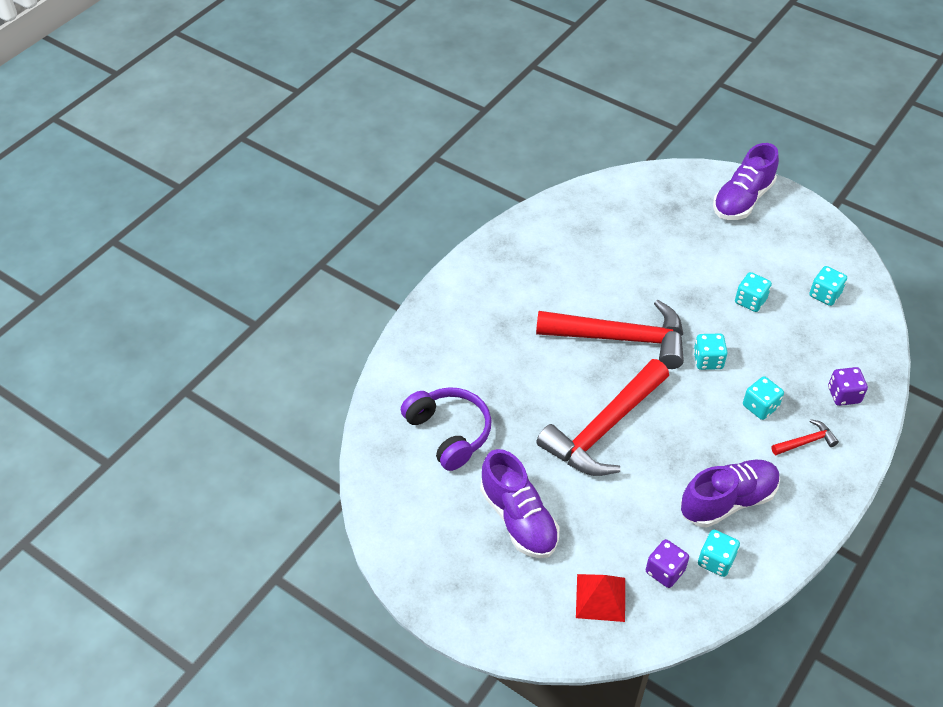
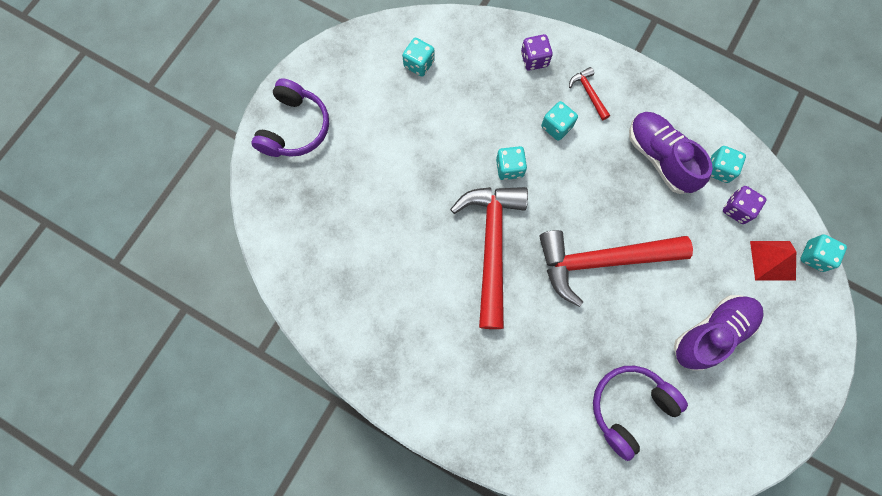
camera: 95 degrees left, 25 degrees up
(604, 429) = (601, 261): red hammer -> red hammer turned 135 degrees clockwise
(742, 200) = (295, 128): purple shoe -> purple headphones
(750, 301) = (432, 128): turquoise dice -> turquoise dice (814, 256)

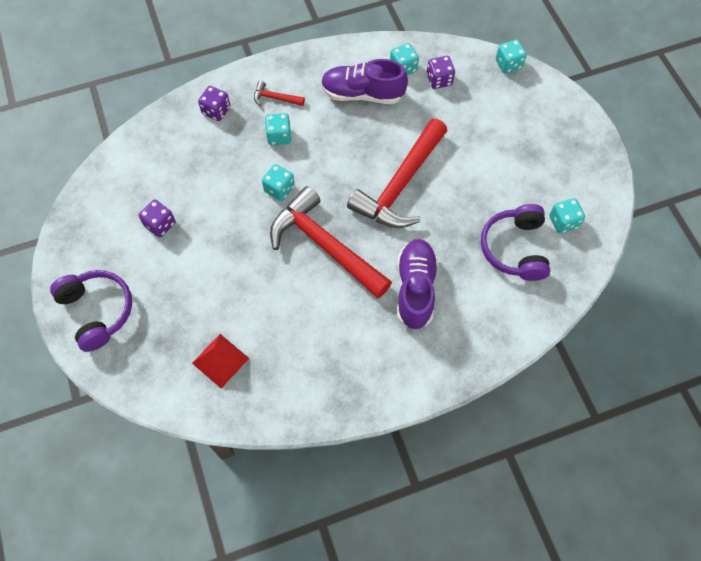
camera: 50 degrees left, 10 degrees down
(400, 108) = (160, 224): none -> purple dice
(419, 64) = (140, 185): turquoise dice -> turquoise dice (563, 222)
(711, 333) = (507, 160): purple shoe -> purple shoe (415, 289)
(772, 260) = (490, 88): red pyramid -> red pyramid (220, 360)

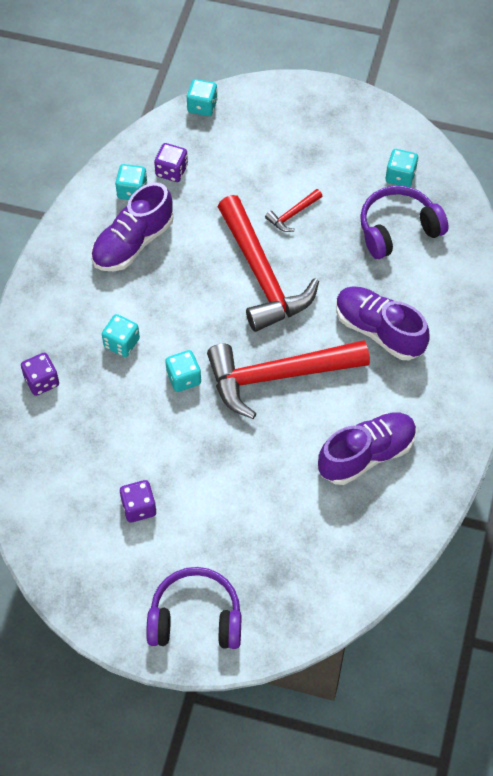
camera: 55 degrees left, 5 degrees down
(220, 360) = (332, 534): red pyramid -> none
(275, 98) = (72, 320): red hammer -> red hammer (292, 214)
(302, 344) = (366, 455): none -> purple shoe
(514, 248) = (398, 229): purple headphones -> purple headphones turned 120 degrees clockwise

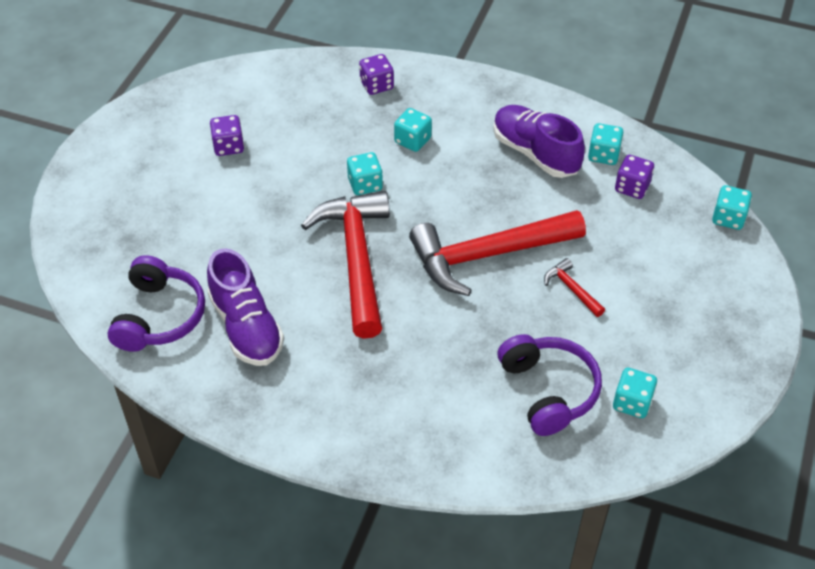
camera: 95 degrees right, 10 degrees down
(195, 618) = (106, 180): purple headphones -> purple headphones (159, 316)
(379, 331) = (404, 355): purple shoe -> none

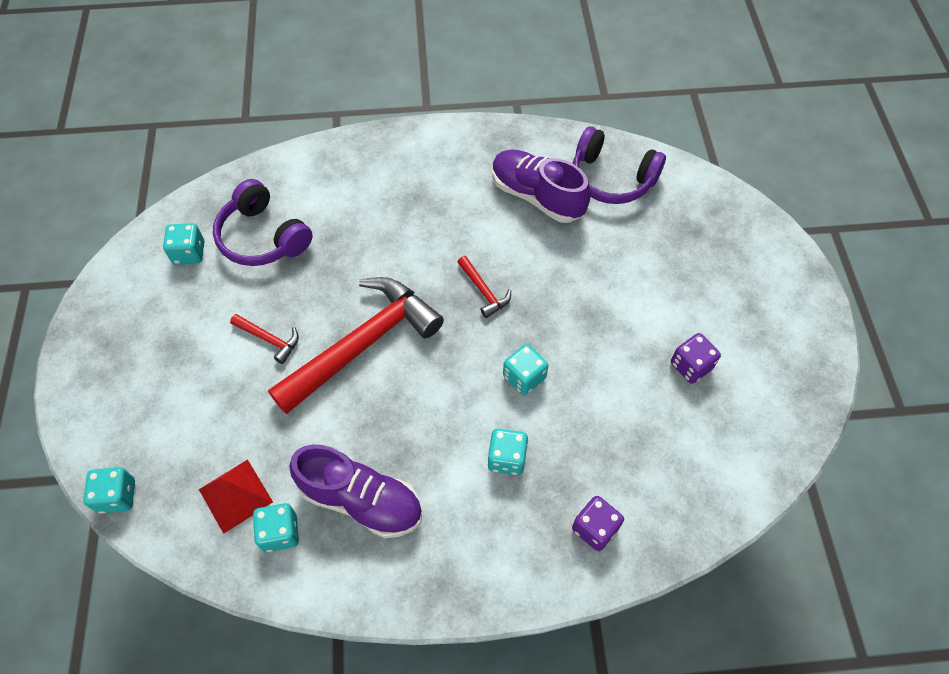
camera: 155 degrees right, 10 degrees up
(159, 316) = (611, 178): purple headphones -> purple headphones turned 45 degrees counterclockwise
(356, 259) = (483, 291): red hammer -> red hammer, size x0.41
(632, 187) = (235, 495): purple dice -> red pyramid

